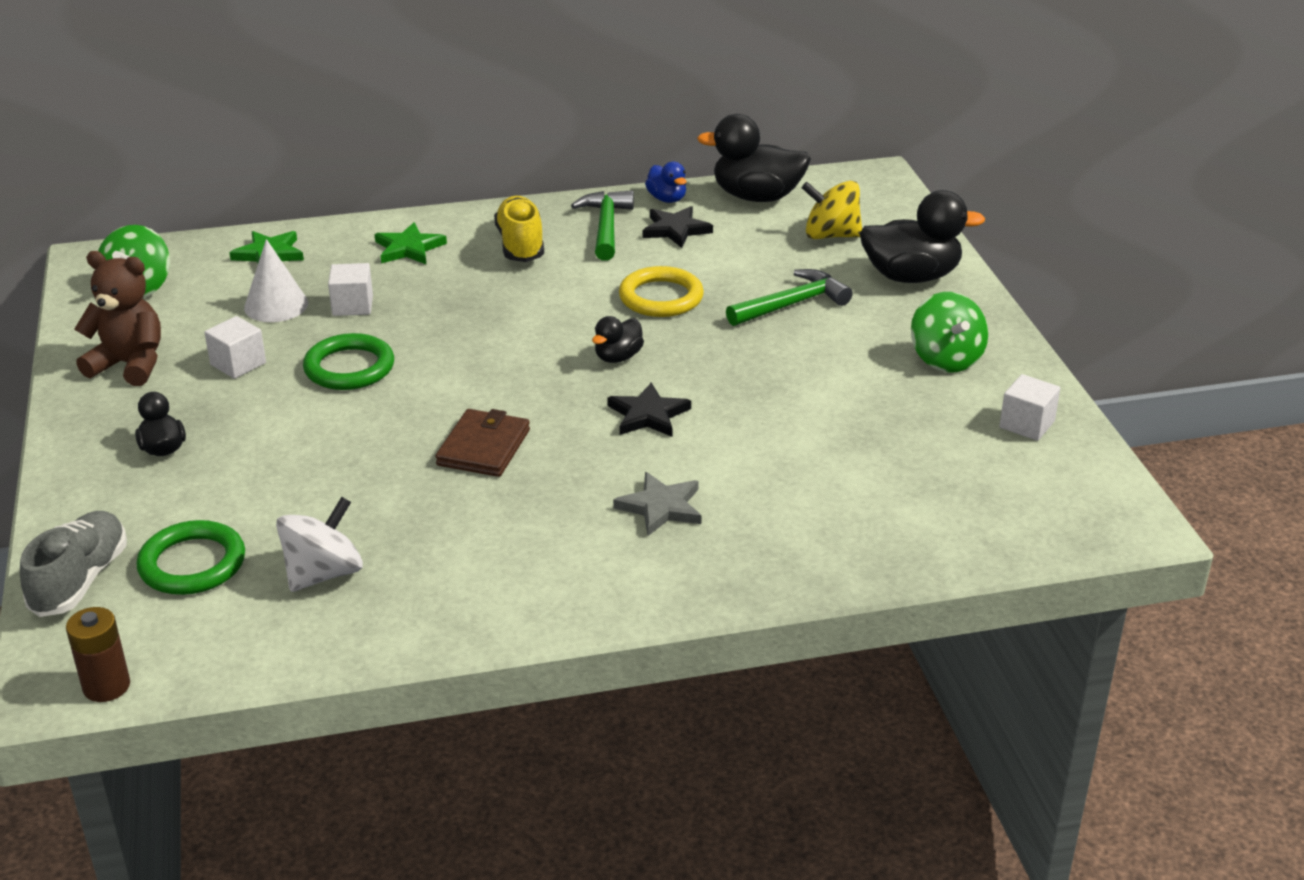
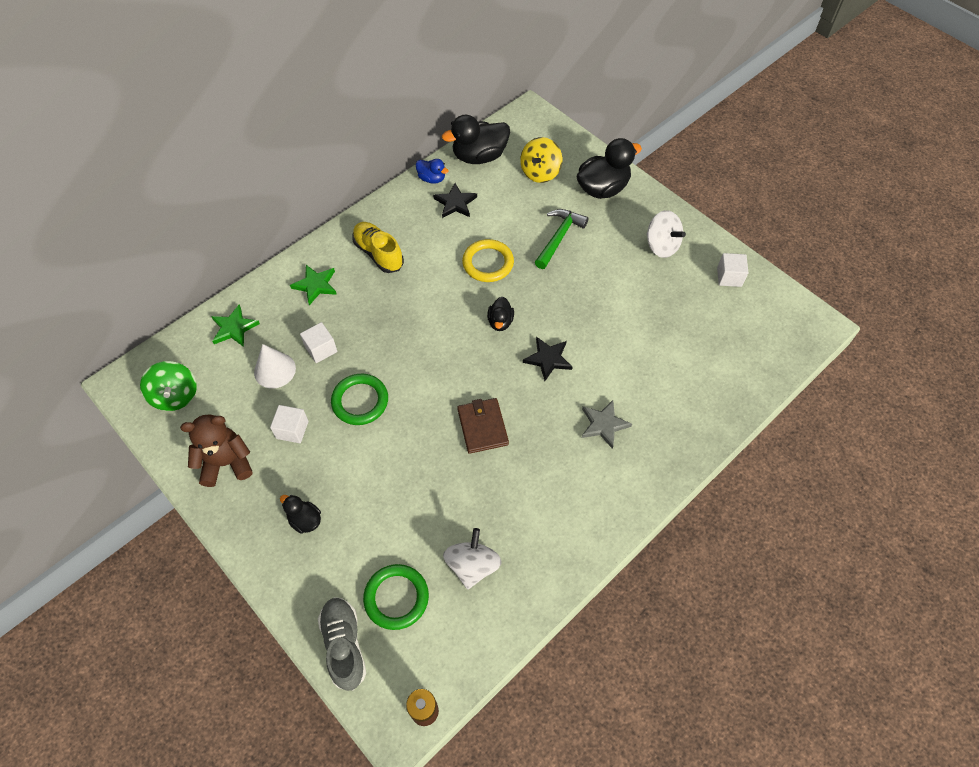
camera: 30 degrees left, 25 degrees up
(606, 227) = (415, 217): green hammer -> none
(831, 235) = (540, 172): yellow spinning top -> yellow spinning top turned 45 degrees counterclockwise
(946, 359) = (661, 246): green spinning top -> white spinning top

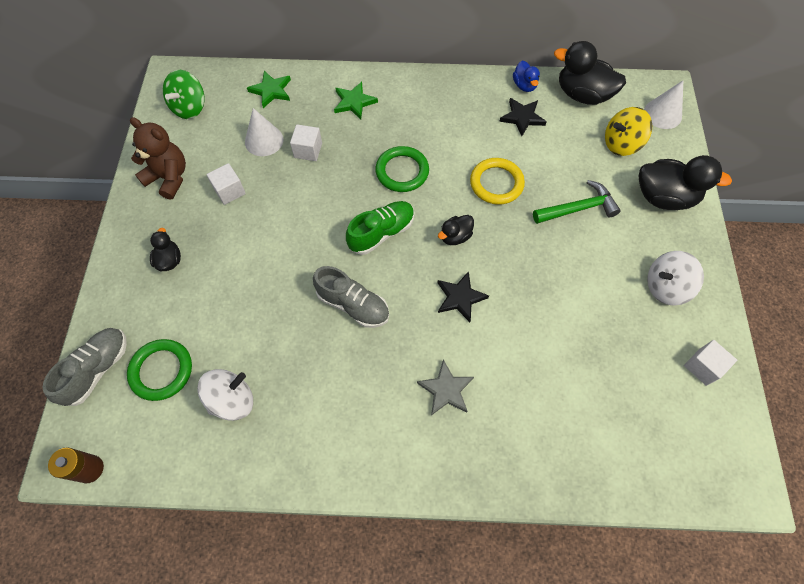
camera: 45 degrees right, 5 degrees up
(360, 401) = (292, 209): green ring -> green ring (402, 171)
(378, 254) = (422, 113): yellow shoe -> none
(446, 362) = (381, 233): none -> green shoe
(482, 427) = (353, 305): brown wallet -> grey shoe
(545, 132) = (662, 114): none -> white cone
(661, 246) = (665, 287): white spinning top -> white spinning top turned 75 degrees clockwise

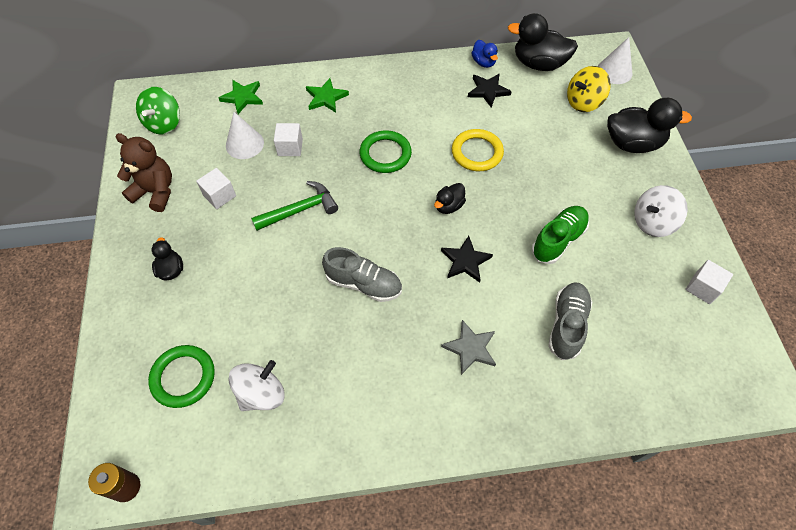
camera: 10 degrees left, 5 degrees down
(97, 369) = (116, 387): grey shoe -> grey shoe (567, 325)
(381, 233) = (377, 213): green shoe -> green shoe (558, 240)
(578, 209) = (557, 164): green hammer -> green hammer (300, 210)

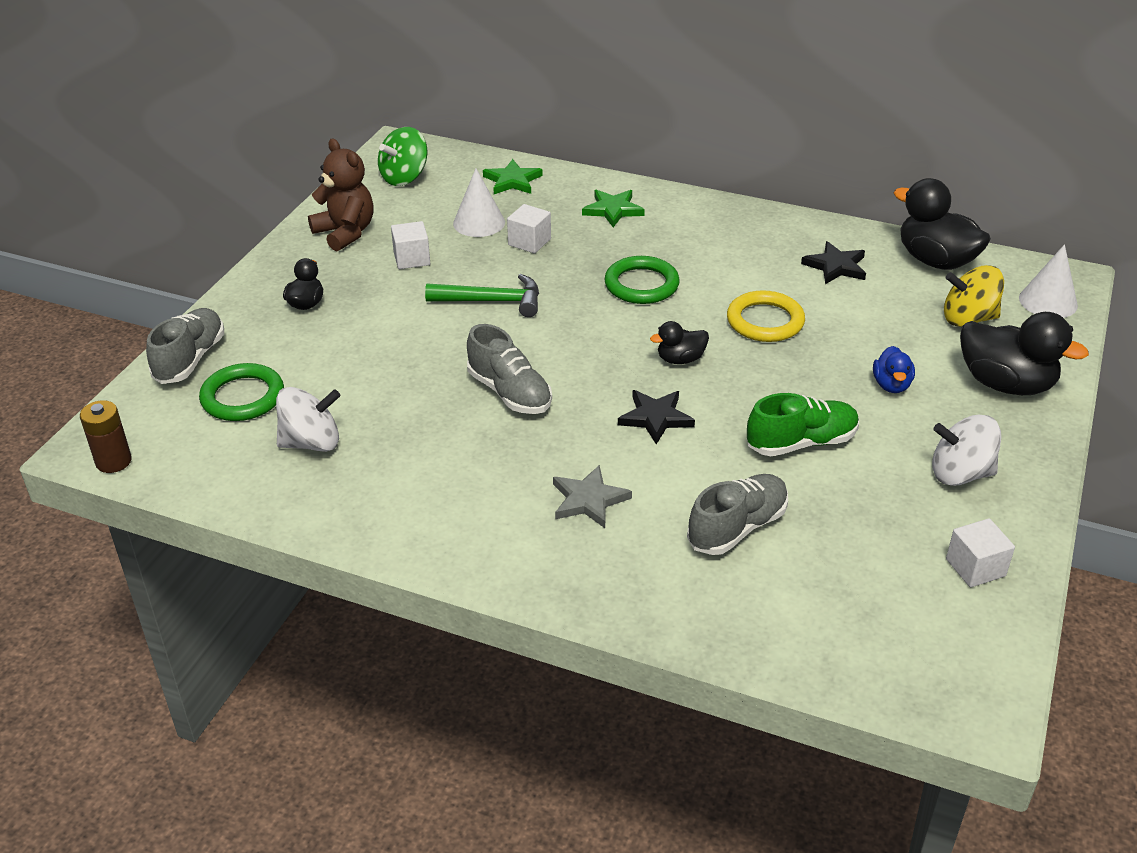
camera: 30 degrees right, 20 degrees down
(119, 362) = (190, 359): none -> grey shoe
(483, 62) = (855, 237): blue duck -> blue duck (891, 385)

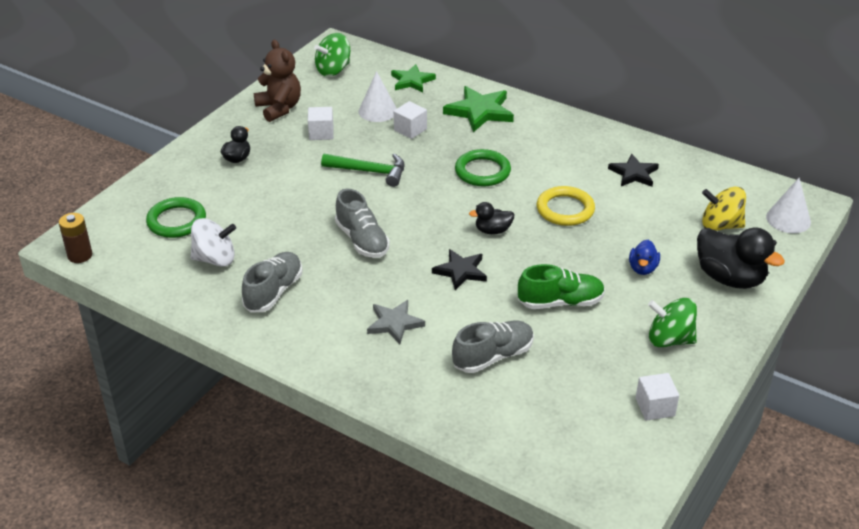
camera: 10 degrees right, 0 degrees up
(190, 359) = (147, 190): grey shoe -> grey shoe (273, 292)
(613, 210) = (480, 111): green star -> green star, size x1.51
(935, 261) = (712, 178): black duck -> none
(960, 474) = (669, 339): white spinning top -> green spinning top

